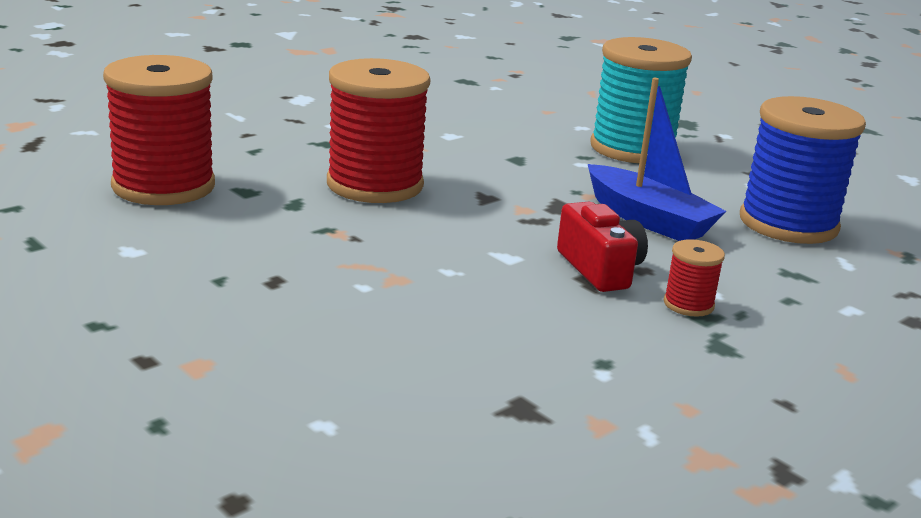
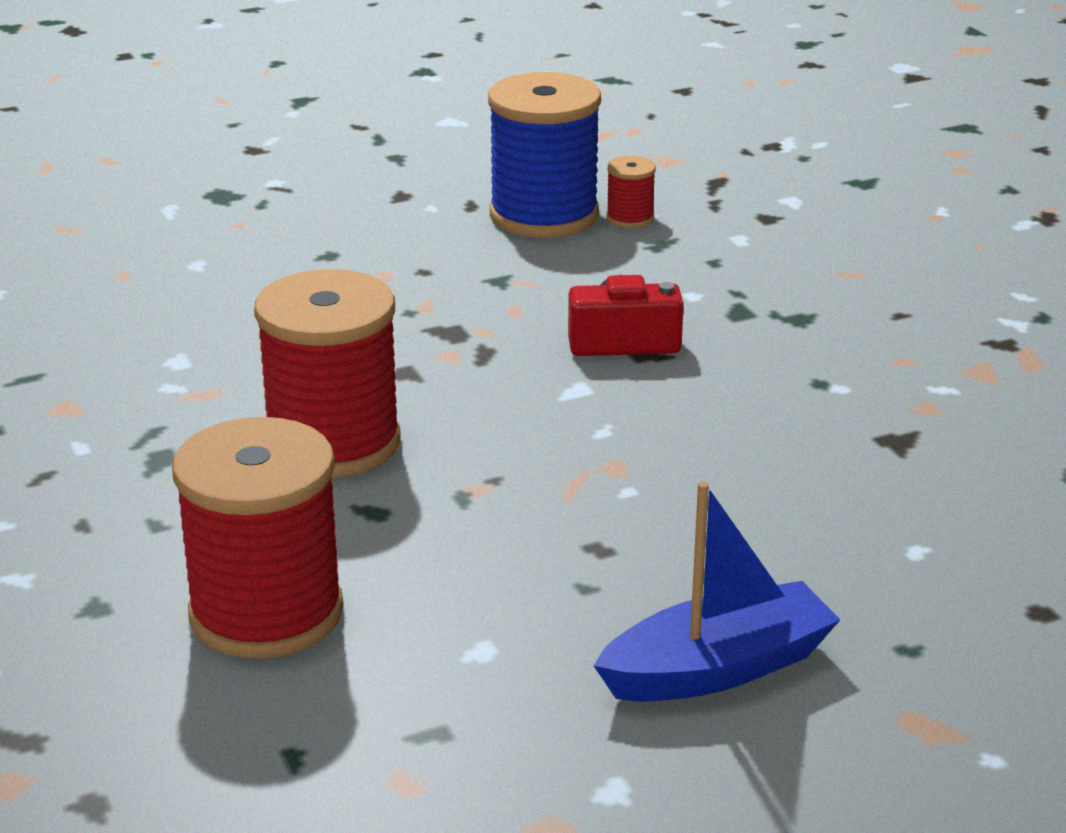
camera: 70 degrees left, 5 degrees up
(632, 149) = (291, 248): turquoise spool -> none
(648, 219) = (507, 287): blue boat -> blue boat (717, 668)
(688, 304) = (713, 313): red spool -> red spool (630, 218)

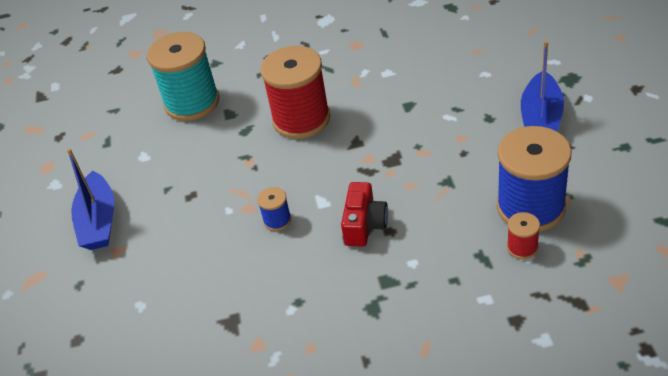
camera: 110 degrees right, 15 degrees up
(266, 613) = (192, 102): red spool -> turquoise spool
(331, 214) = (541, 119): none -> blue boat
(639, 429) = (277, 220): none -> blue spool

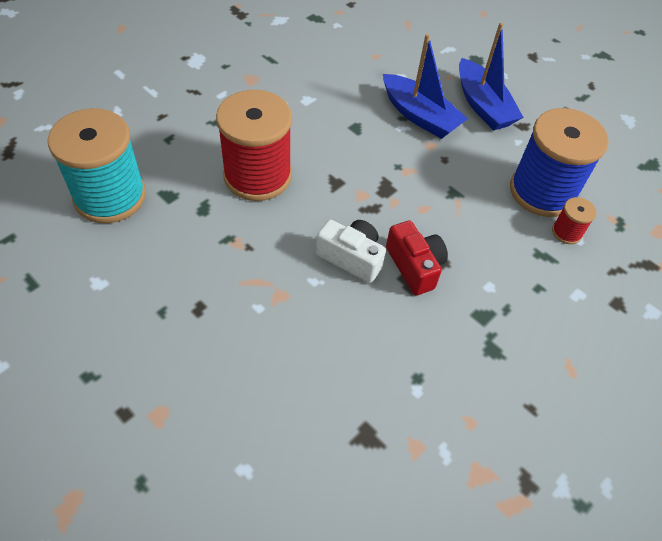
camera: 45 degrees left, 10 degrees up
(99, 221) = (102, 388): blue boat -> blue boat (420, 116)
(277, 220) = (322, 297): blue spool -> none
(321, 201) = (351, 257): none -> white camera

